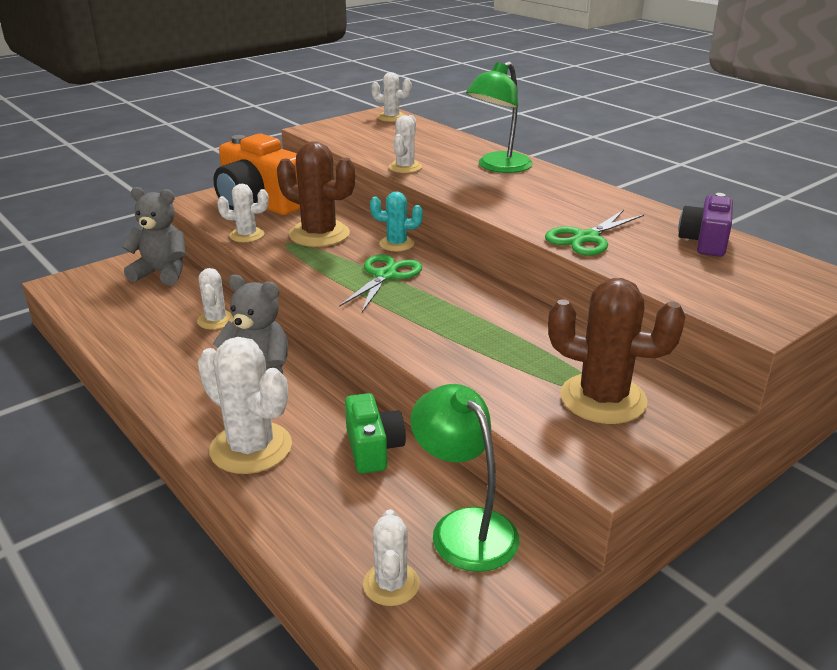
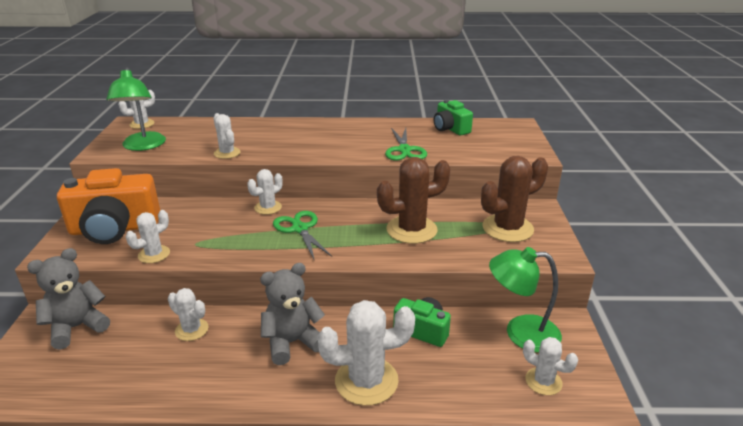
camera: 50 degrees left, 0 degrees up
(319, 234) = (206, 227): brown cactus -> brown cactus (411, 230)
(396, 244) = (268, 207): turquoise cactus -> white cactus
(498, 167) = (281, 130): green lamp -> green lamp (143, 146)
(705, 242) = (450, 129): purple camera -> green camera

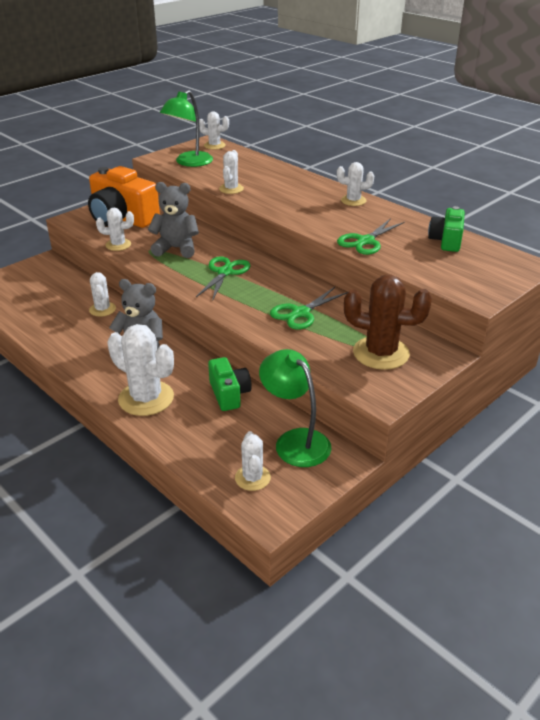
camera: 45 degrees right, 5 degrees up
(77, 327) = (54, 275): grey teddy bear -> grey teddy bear (176, 248)
(268, 207) = (229, 247): white cactus -> white cactus (353, 201)
(411, 230) = (300, 313): brown cactus -> green scissors

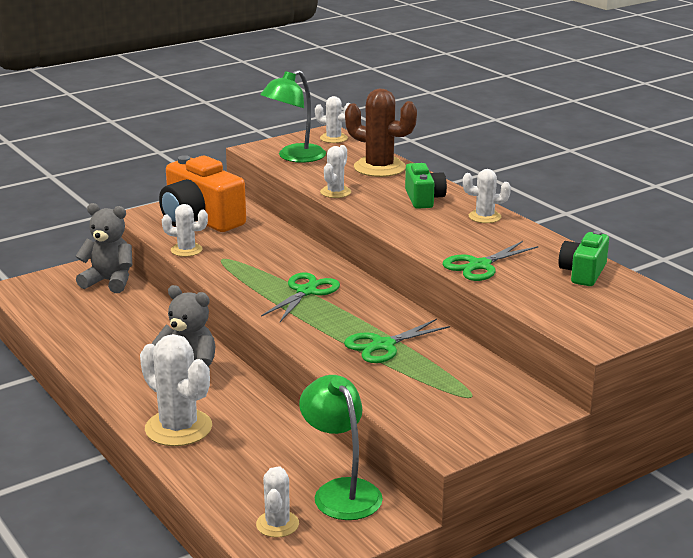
camera: 10 degrees right, 10 degrees down
(102, 309) = (154, 326): white cactus -> none
(176, 248) = (255, 260): grey teddy bear -> grey teddy bear (109, 282)
(229, 394) = (278, 433): green camera -> green camera (423, 199)
(381, 353) = (465, 398): brown cactus -> brown cactus (379, 168)

